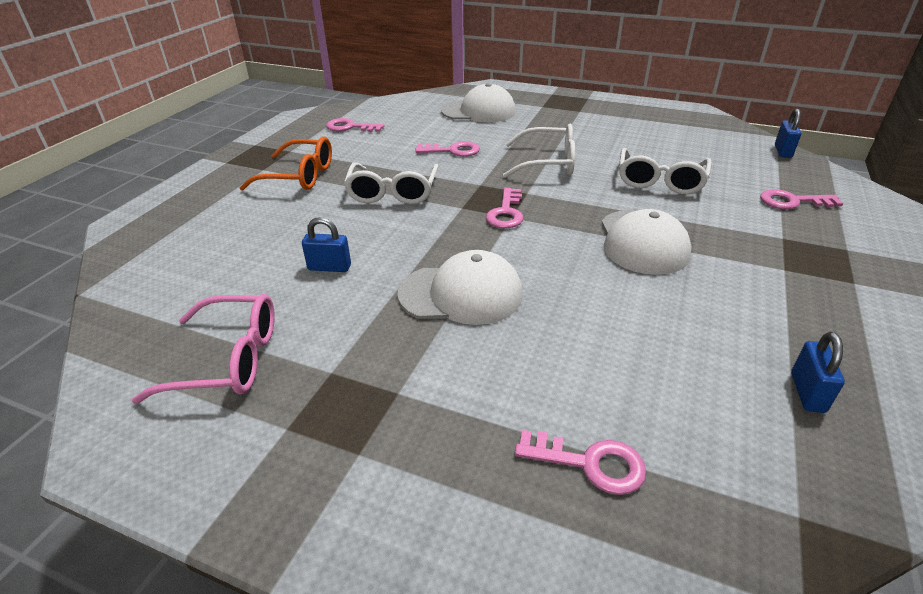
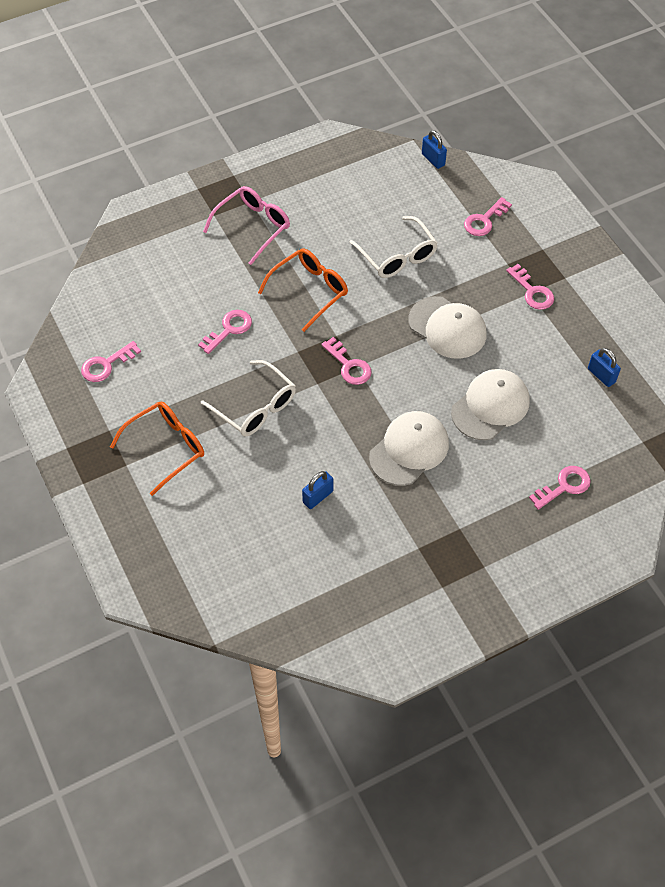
camera: 50 degrees left, 20 degrees up
(229, 360) = (365, 589): pink glasses -> pink glasses (253, 227)
(478, 111) = (175, 261): white cap -> white cap (490, 406)
(548, 163) = (310, 291): white glasses -> orange glasses
(790, 270) = (532, 291): none -> pink key

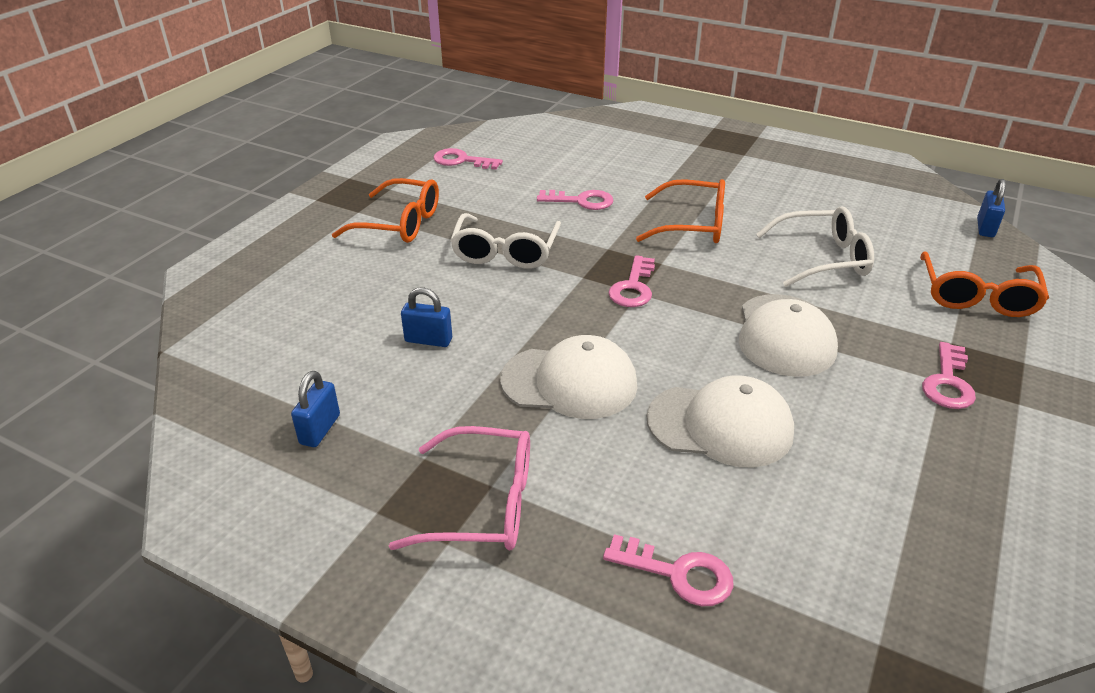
camera: 55 degrees right, 20 degrees down
(253, 227) = (718, 166): pink glasses -> pink glasses (483, 504)
(397, 256) = (823, 258): white glasses -> white glasses turned 120 degrees counterclockwise
(484, 220) = (977, 297): pink key -> orange glasses
(601, 375) = (925, 522): blue padlock -> blue padlock (320, 429)

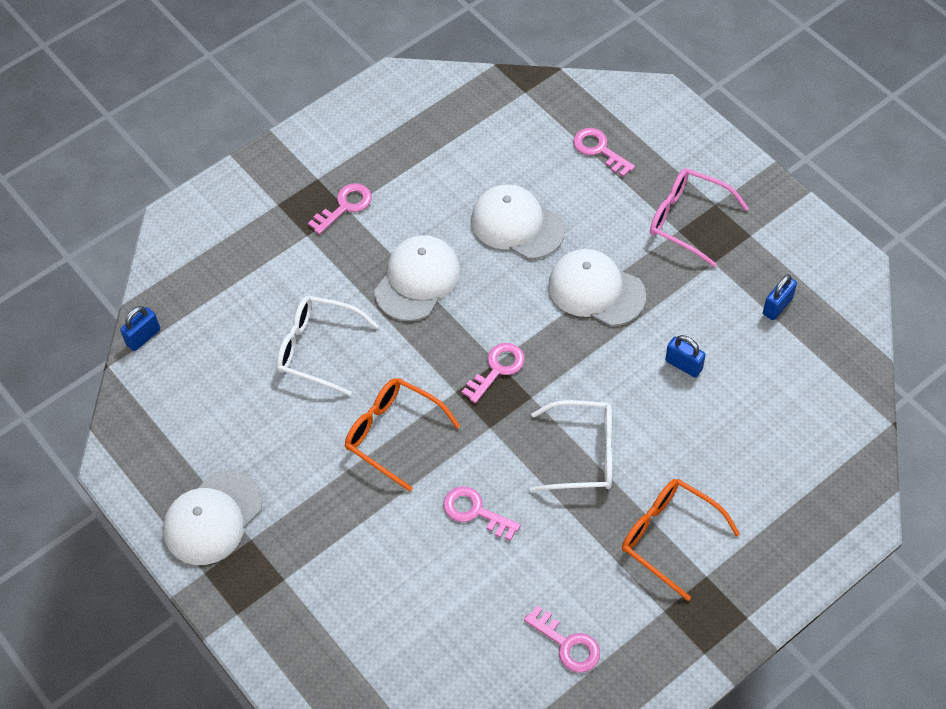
camera: 155 degrees left, 20 degrees up
(505, 252) = (583, 454): white glasses -> white glasses turned 60 degrees clockwise
(784, 156) = (212, 518): none -> white cap
(977, 297) = (242, 267): orange glasses -> none

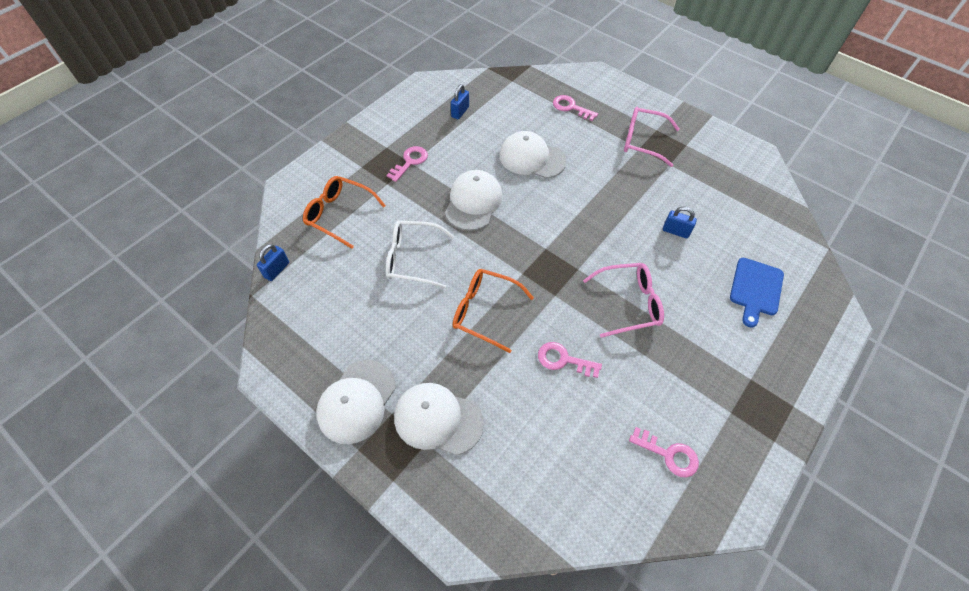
camera: 15 degrees left, 0 degrees up
(497, 369) = (547, 253): pink key -> none
(583, 454) = (629, 303): white glasses -> pink glasses
(596, 290) = (599, 191): white cap -> white cap (438, 419)
(668, 537) = (712, 354): orange glasses -> orange glasses (339, 214)
(762, 463) = (756, 289): none -> blue cutting board
(777, 306) = (721, 185): blue padlock -> blue padlock (460, 112)

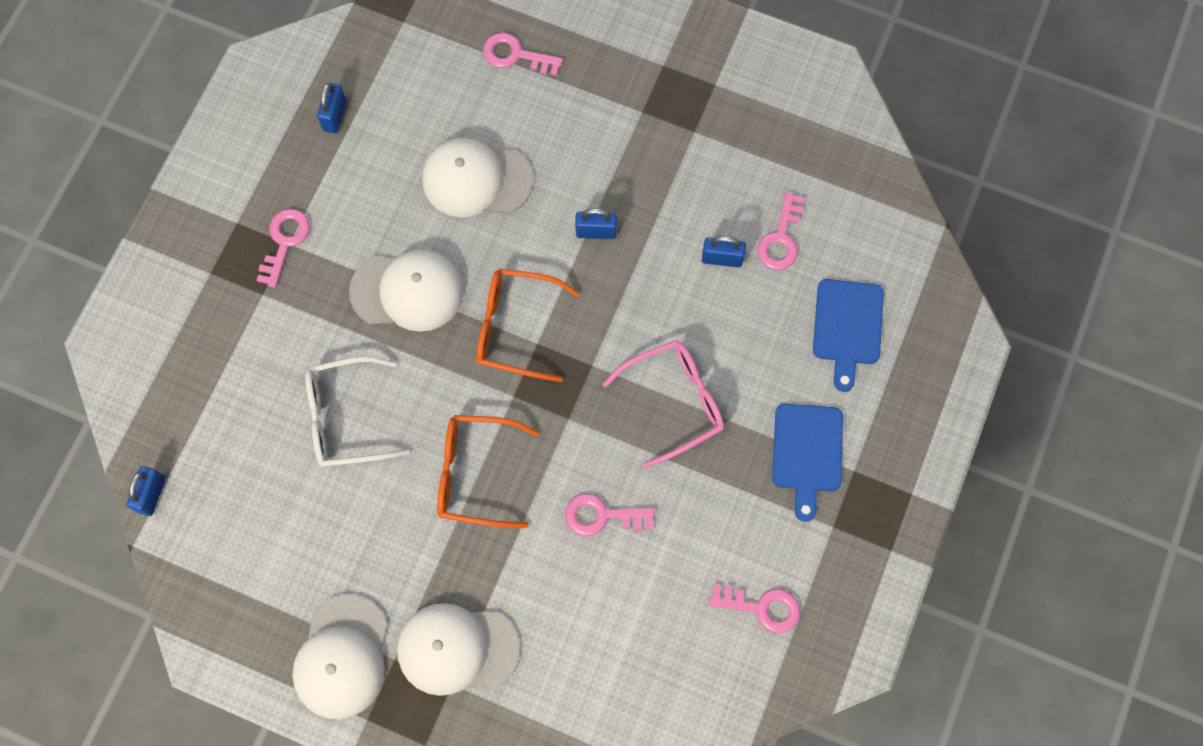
camera: 15 degrees left, 15 degrees up
(339, 214) = (208, 372): orange glasses -> orange glasses (515, 328)
(473, 202) = (407, 291): white cap -> white cap turned 90 degrees clockwise
(598, 199) = (596, 232): none -> blue padlock
(642, 141) = (645, 96): pink glasses -> none
(716, 230) = (781, 239): none -> pink key
(717, 358) = (807, 453): none -> blue cutting board

